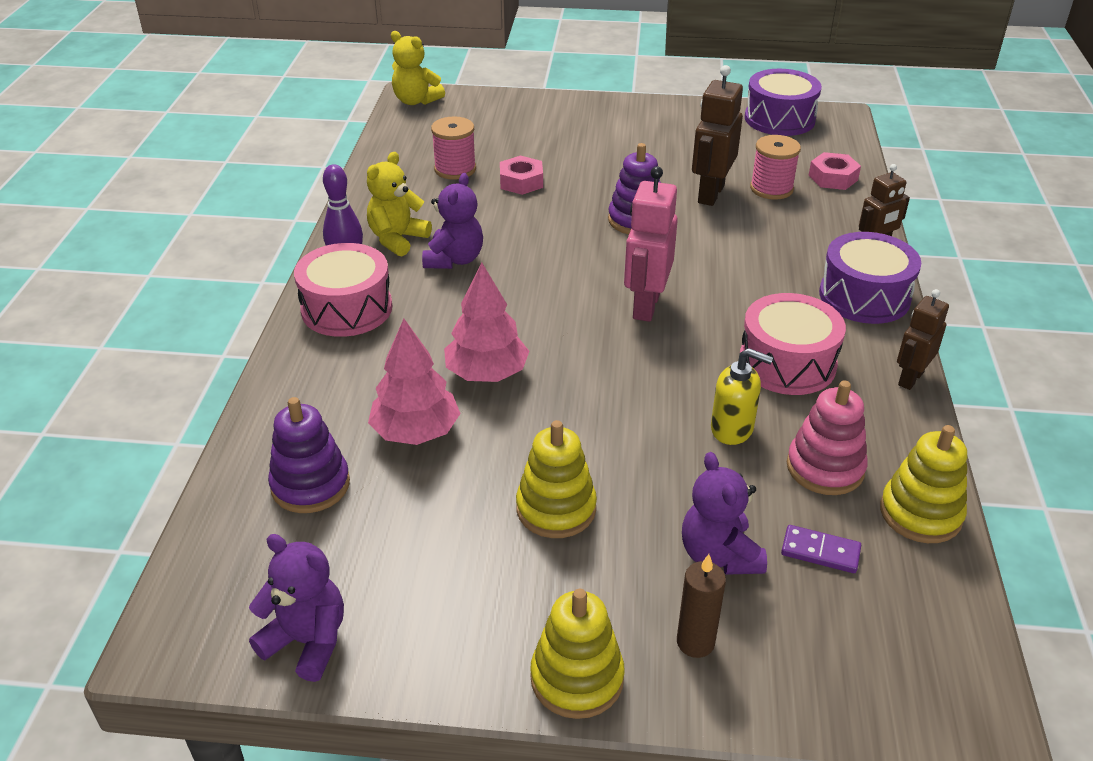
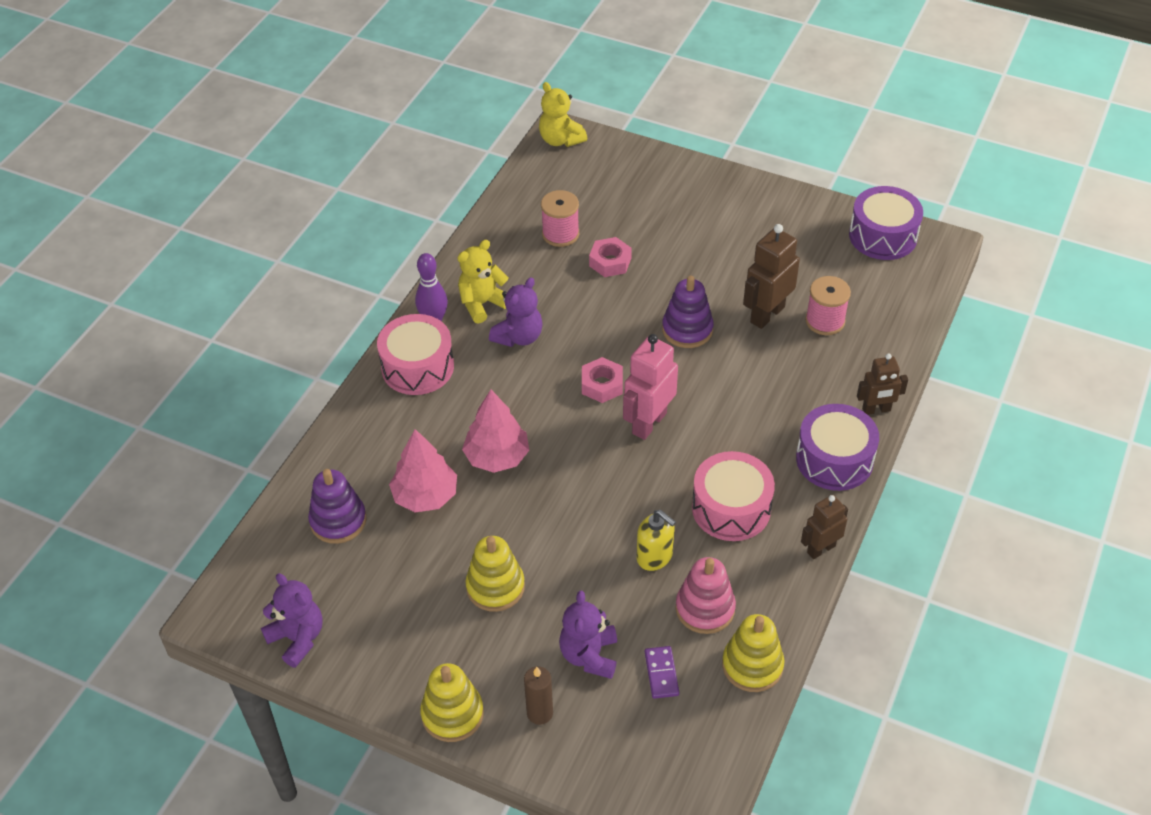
camera: 20 degrees right, 10 degrees up
(820, 552) = (661, 673): purple domino -> purple domino turned 45 degrees clockwise
(833, 178) = (889, 321): pink nut -> pink nut (602, 385)

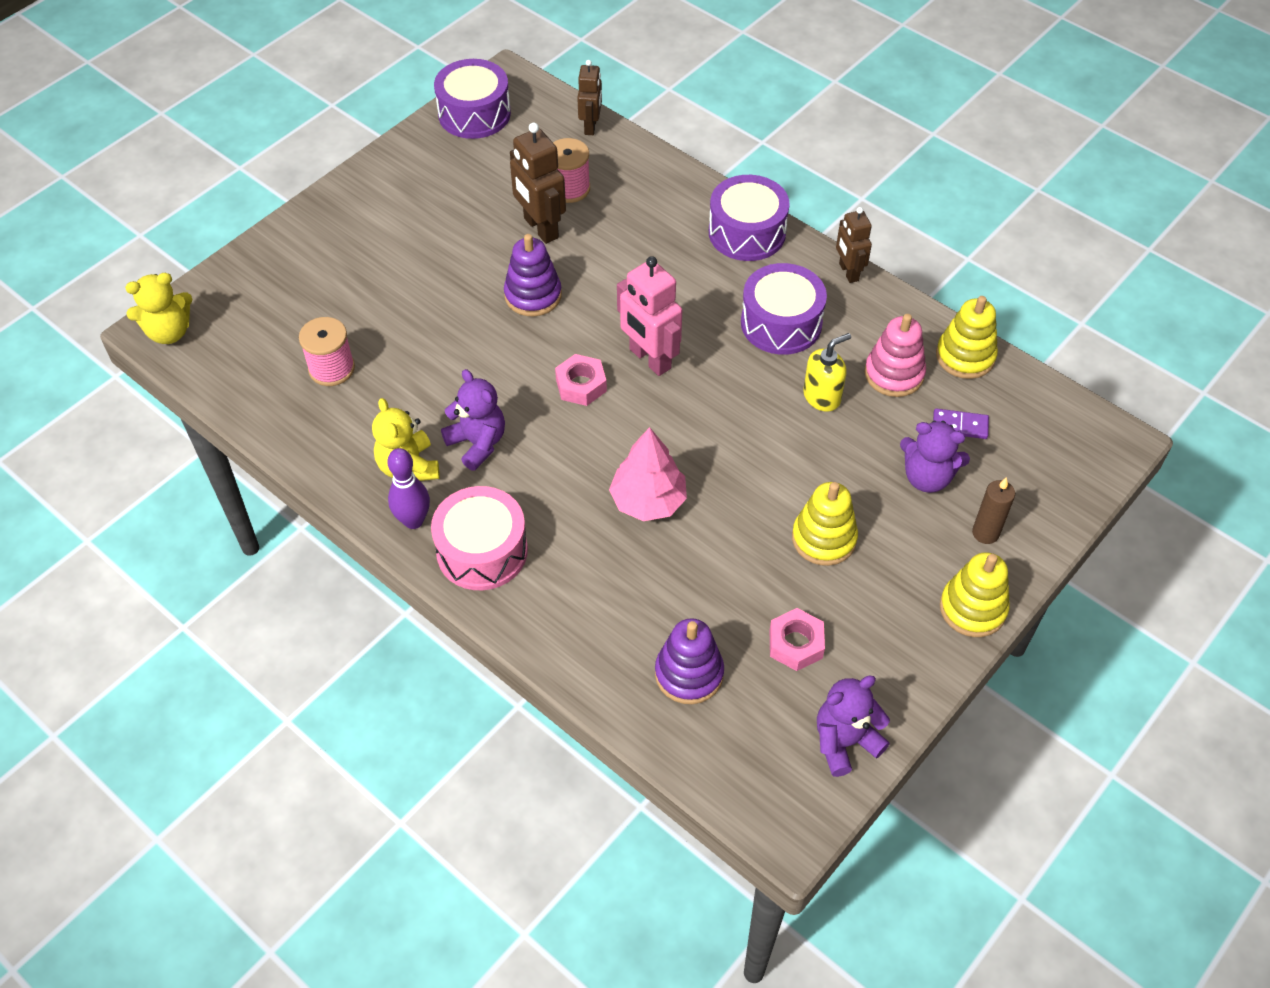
camera: 75 degrees left, 5 degrees up
(425, 496) = (681, 580): pink tree -> none
(610, 262) = (400, 335): pink nut -> pink nut (796, 644)
(731, 508) = (781, 323): pink drum -> purple drum
(876, 410) = (697, 186): brown robot -> brown robot (591, 126)

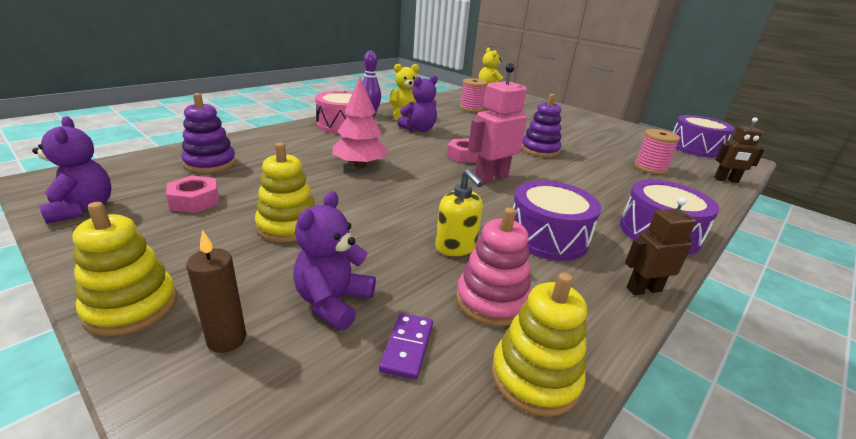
camera: 90 degrees right, 25 degrees down
(540, 228) = (603, 157): brown robot -> none

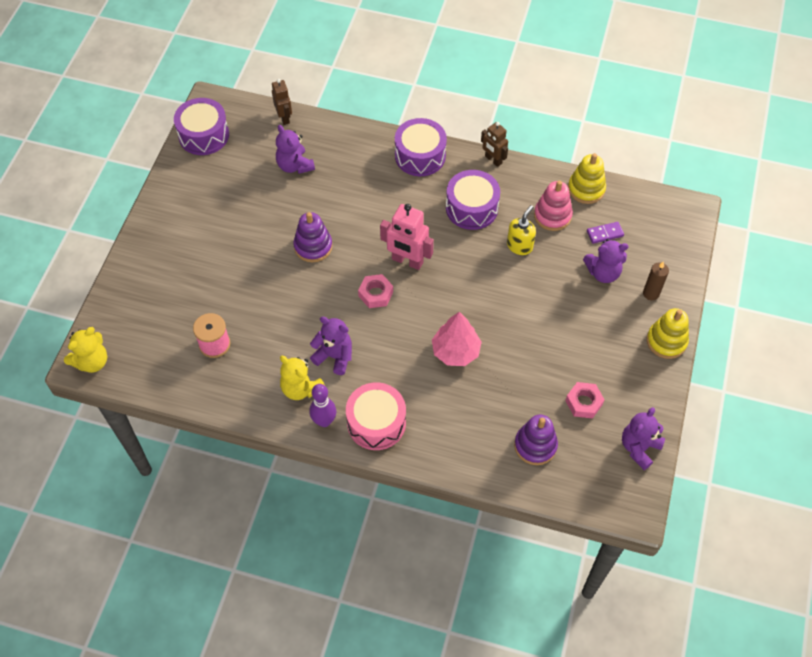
camera: 115 degrees left, 30 degrees up
(288, 226) = (566, 333): yellow stacking toy -> none
(650, 168) = (295, 165): pink spool -> purple teddy bear

